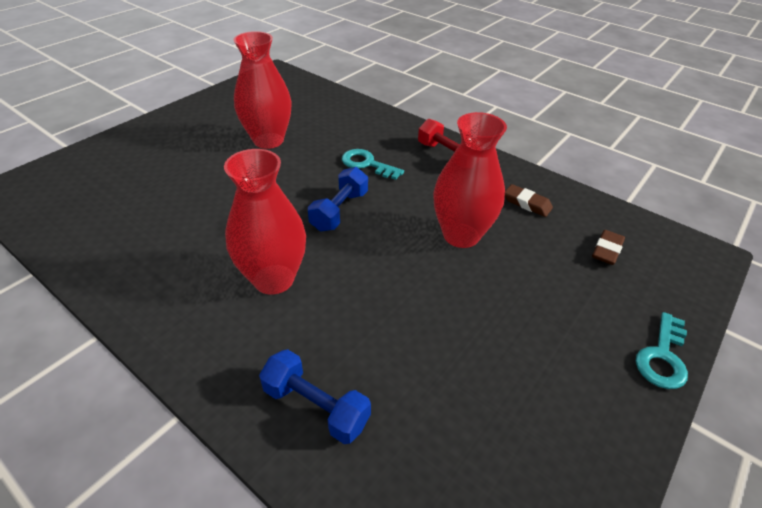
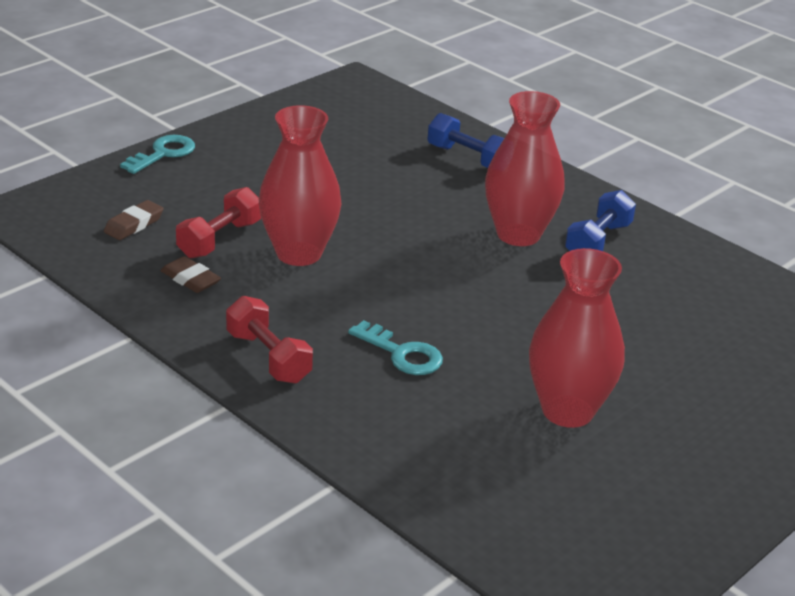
camera: 175 degrees left, 10 degrees down
(339, 211) = (446, 292): blue dumbbell -> blue dumbbell (598, 241)
(529, 242) = (219, 239): none -> red dumbbell

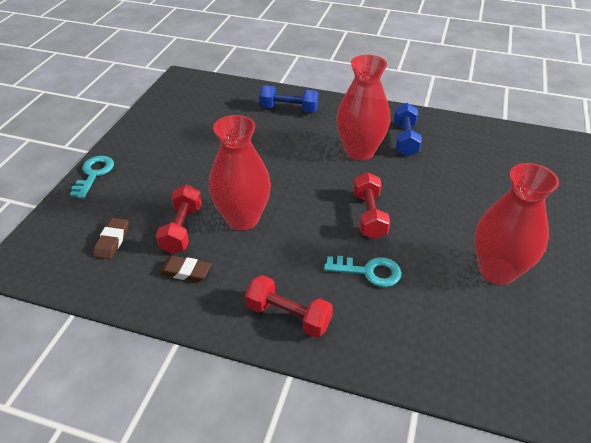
camera: 25 degrees left, 10 degrees up
(459, 303) = (369, 215): none -> red dumbbell

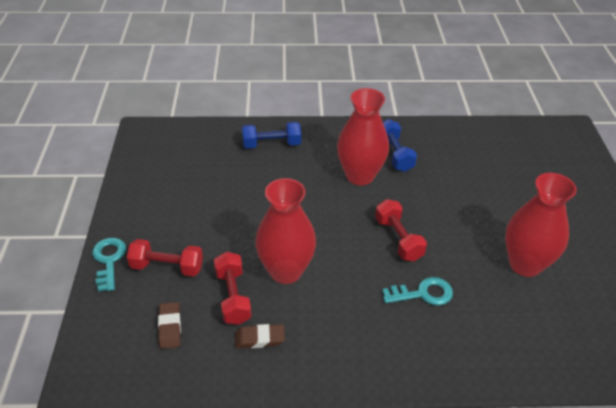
camera: 20 degrees left, 0 degrees up
(288, 316) = (374, 355): red dumbbell -> red dumbbell (167, 267)

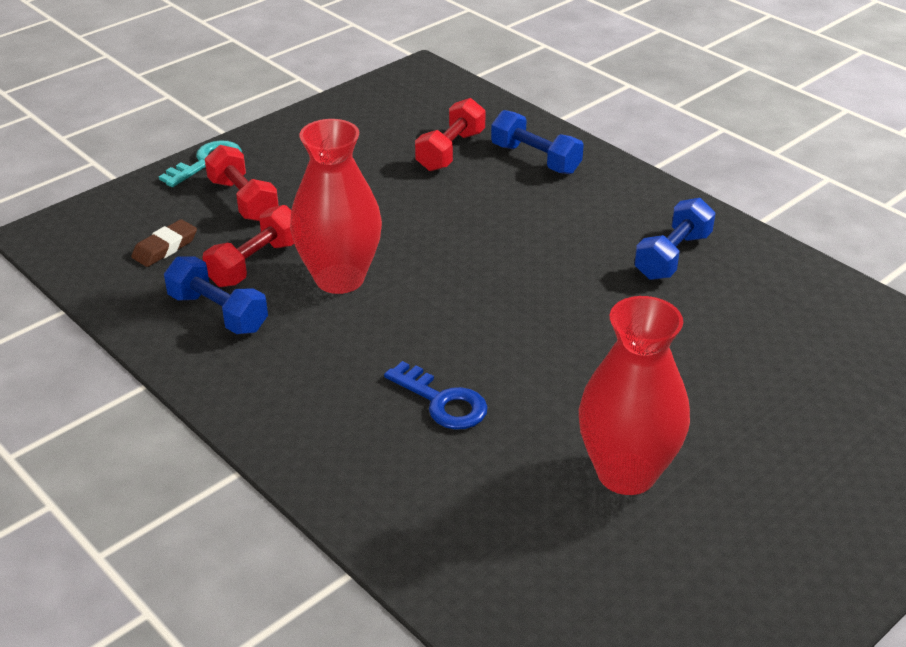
camera: 50 degrees right, 5 degrees down
(260, 339) = (218, 313): brown eraser -> blue dumbbell
(360, 176) = (584, 249): red vase -> none
(398, 239) = (512, 336): red dumbbell -> red dumbbell (451, 151)
(423, 293) = (442, 402): turquoise key -> blue key

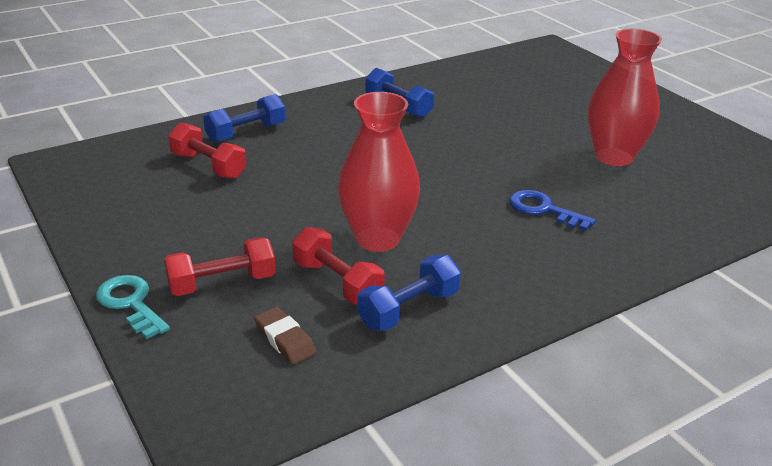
camera: 80 degrees left, 5 degrees down
(442, 402) = (543, 210): blue key -> blue key turned 105 degrees counterclockwise

